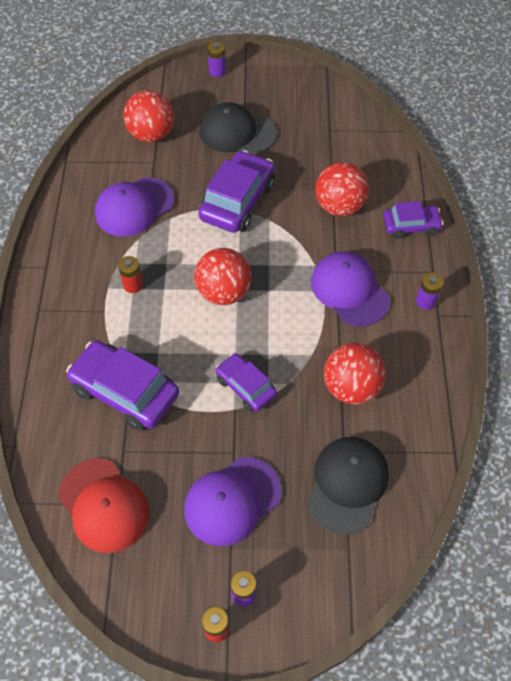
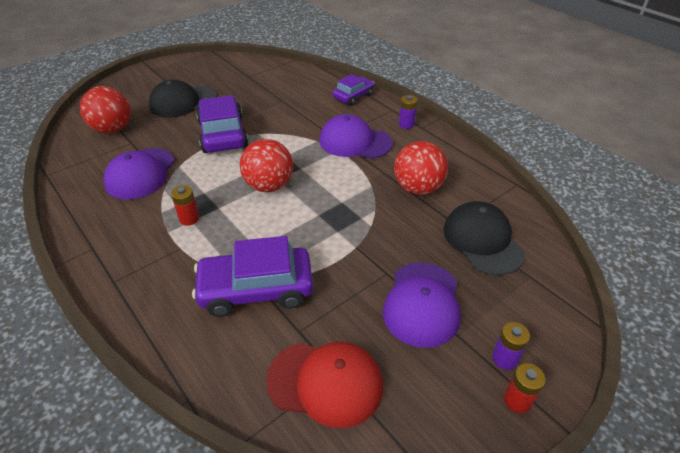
camera: 40 degrees left, 15 degrees down
(217, 71) = (133, 79): purple battery -> none
(245, 386) = (348, 229): purple car -> none
(339, 206) = (298, 106): red ball -> none

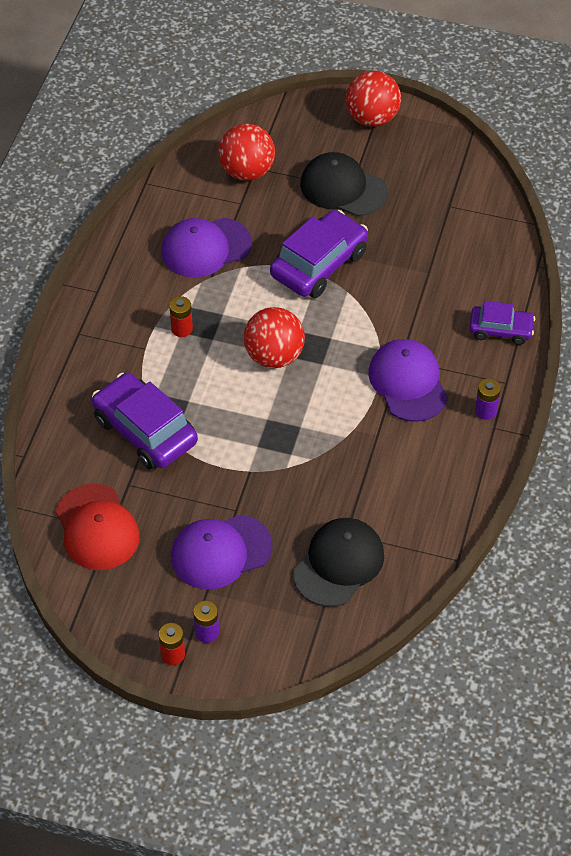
camera: 55 degrees right, 10 degrees up
(417, 188) = (375, 477): red ball -> red ball (372, 118)

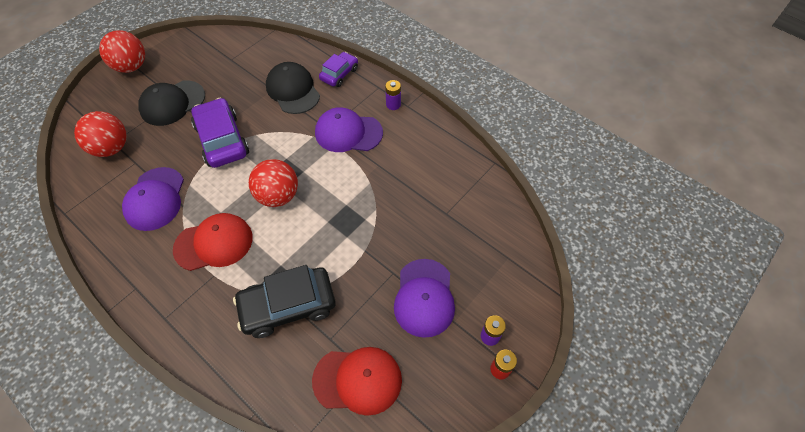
camera: 65 degrees left, 5 degrees up
(145, 430) = (288, 306): purple car -> black car
(182, 329) = (214, 243): red battery -> red cap
(339, 564) = (468, 228): black cap -> black cap (293, 90)

